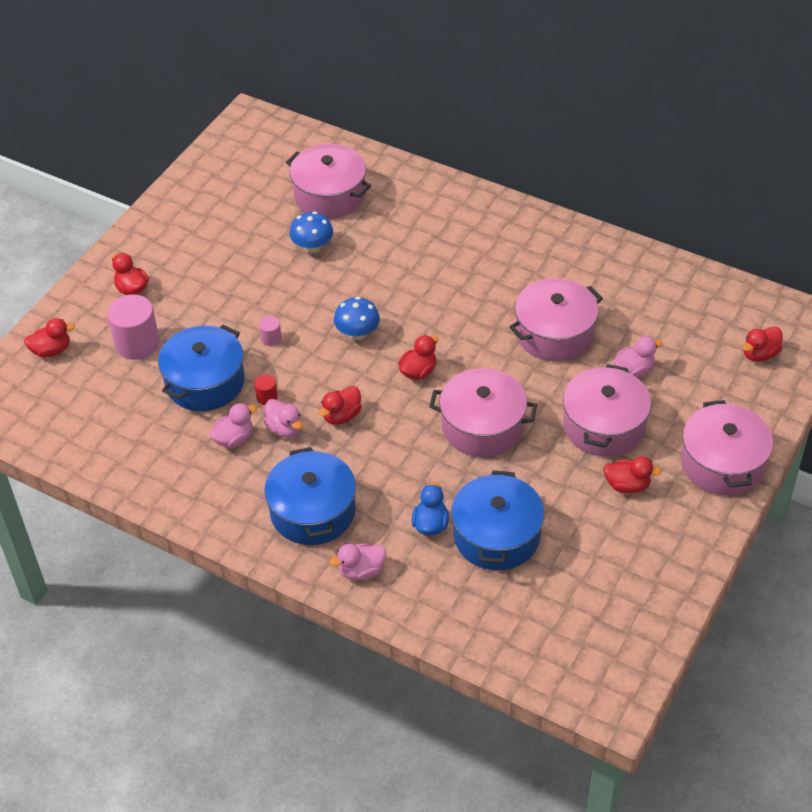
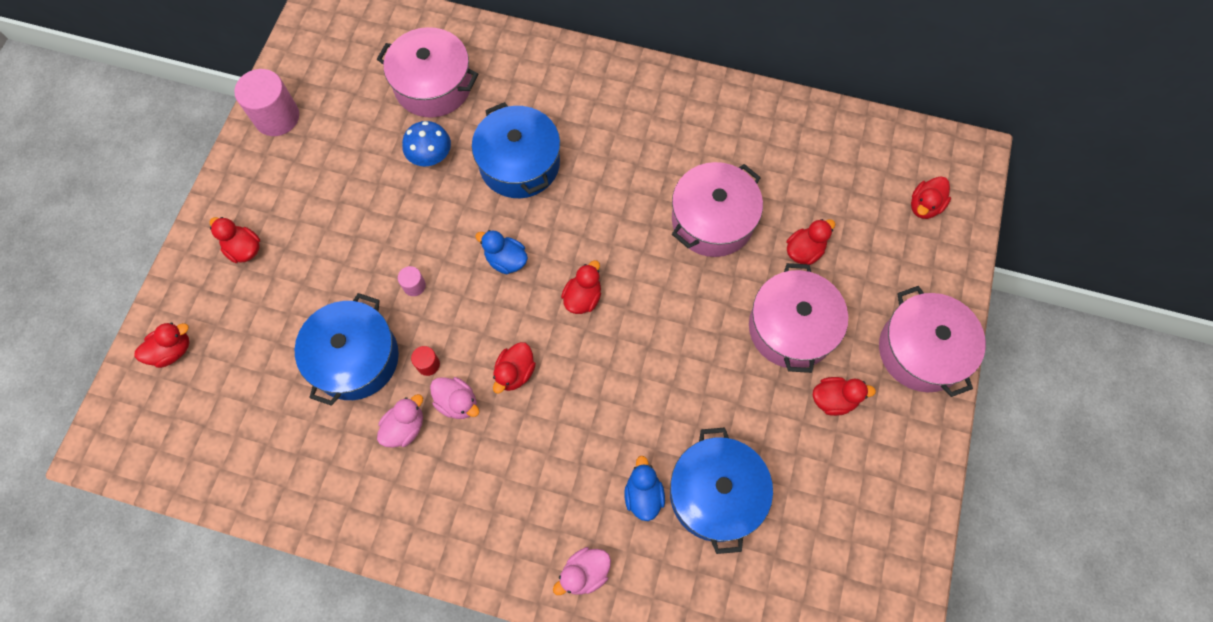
camera: 15 degrees left, 20 degrees up
(137, 343) = (267, 322): pink cylinder -> pink cylinder (277, 117)
(313, 511) = (514, 506): blue pot -> blue pot (519, 163)
(357, 333) = (506, 260): blue mushroom -> blue duck
(482, 426) = (667, 355): pink pot -> none
(633, 370) = (804, 251): pink duck -> red duck

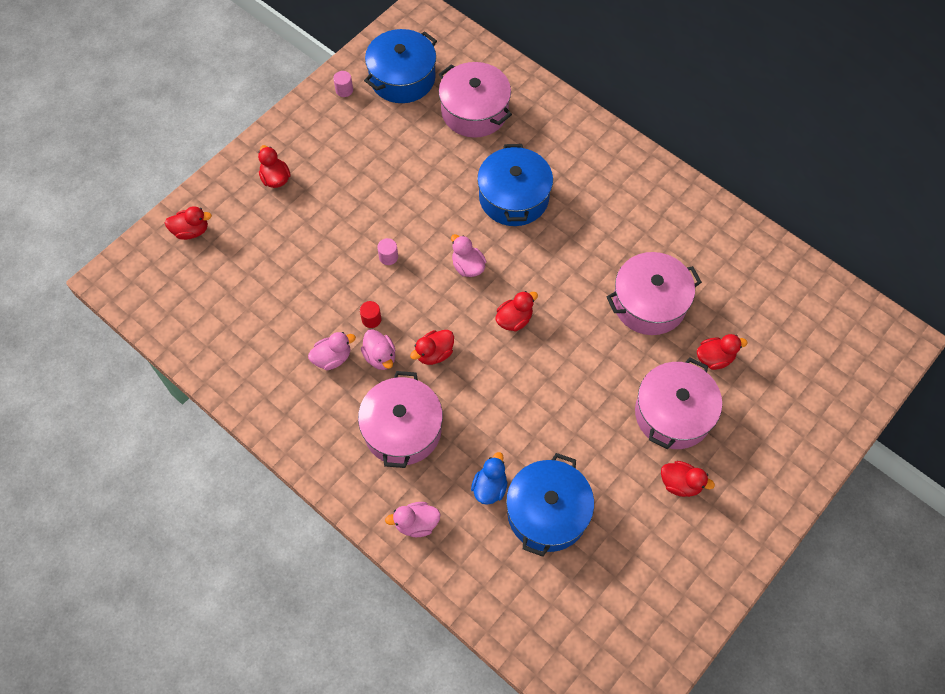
camera: 25 degrees right, 5 degrees down
(277, 117) = (344, 90): pink cylinder -> pink cylinder, size x0.46
(355, 358) = (319, 292): blue pot -> blue pot (402, 78)
(430, 156) = (447, 164): blue mushroom -> none
(506, 260) = (468, 266): blue duck -> pink duck
(921, 350) = (775, 478): pink pot -> pink pot (402, 429)
(924, 206) = (838, 365): red duck -> none

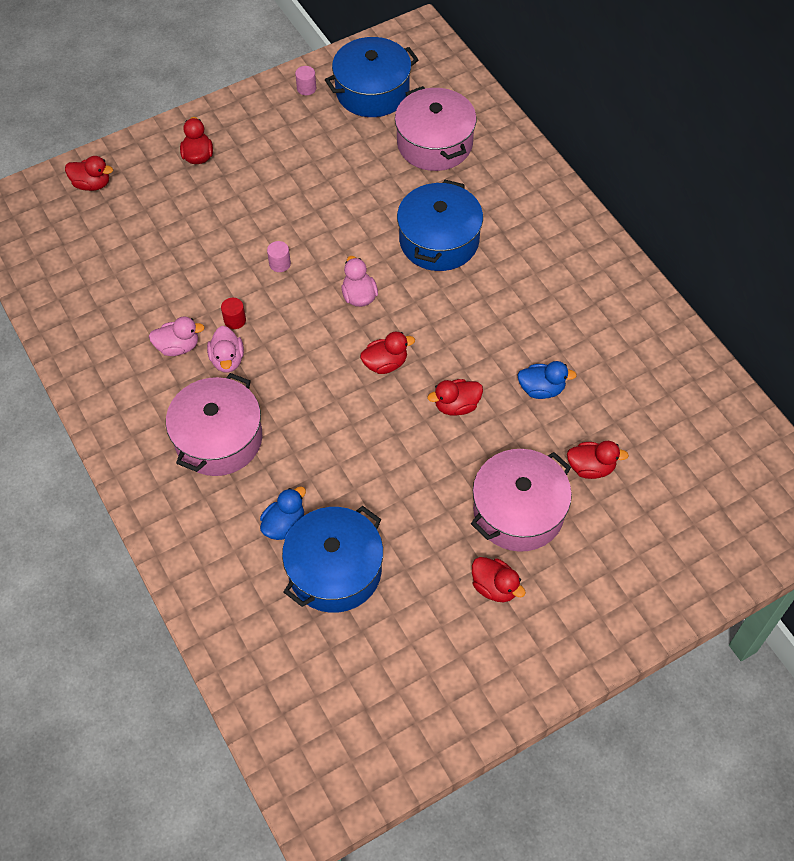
camera: 20 degrees right, 5 degrees down
(416, 523) = (191, 537): pink duck -> none
(434, 353) = (285, 373): red duck -> red duck (456, 406)
(649, 303) = (541, 389): pink pot -> blue duck

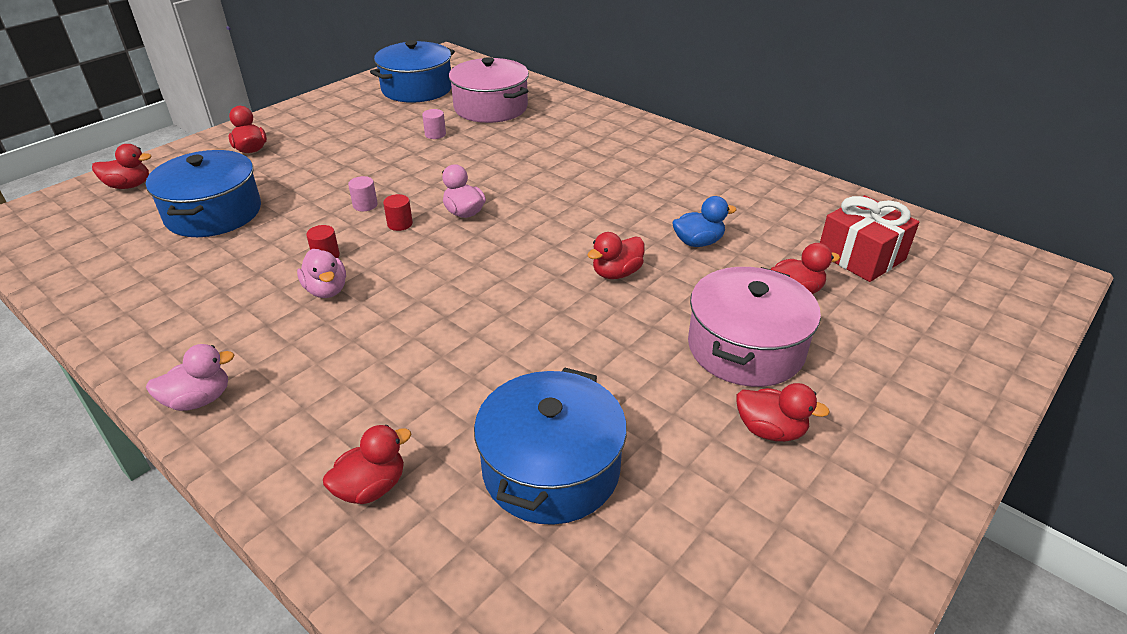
camera: 20 degrees left, 20 degrees down
(178, 347) = (259, 291): pink duck -> pink duck (199, 400)
(218, 438) = (336, 365): pink pot -> none
(284, 525) = (458, 435): blue duck -> none
(302, 296) = (400, 224): none -> red cylinder
(306, 88) = (352, 95): pink cylinder -> pink cylinder (435, 134)
(385, 363) = (518, 256): red duck -> red duck (371, 487)
(439, 240) = (528, 162): blue pot -> blue pot (213, 213)
(672, 445) = (861, 256): none -> red gift

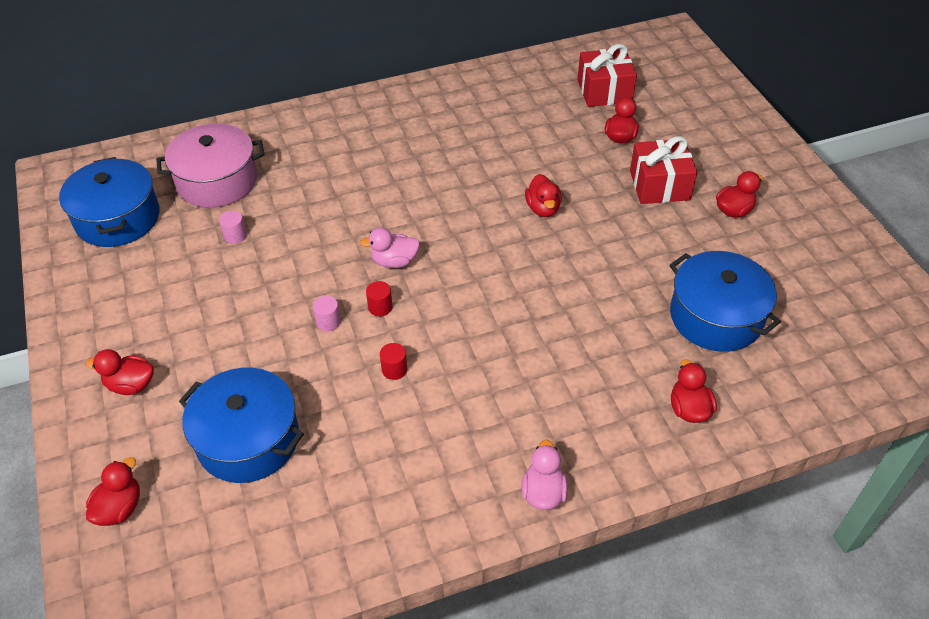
camera: 60 degrees left, 10 degrees up
(326, 290) = (447, 381): pink duck -> none
(698, 242) = (535, 153): blue duck -> none
(745, 347) = (659, 185): pink pot -> red gift

